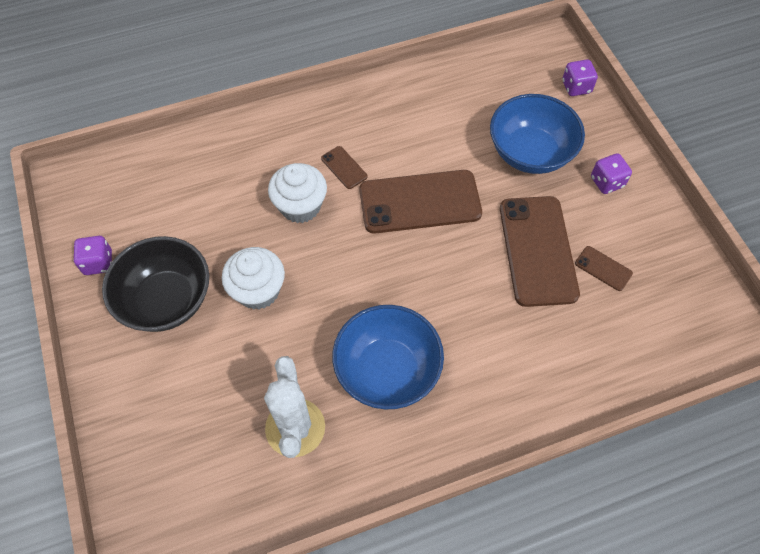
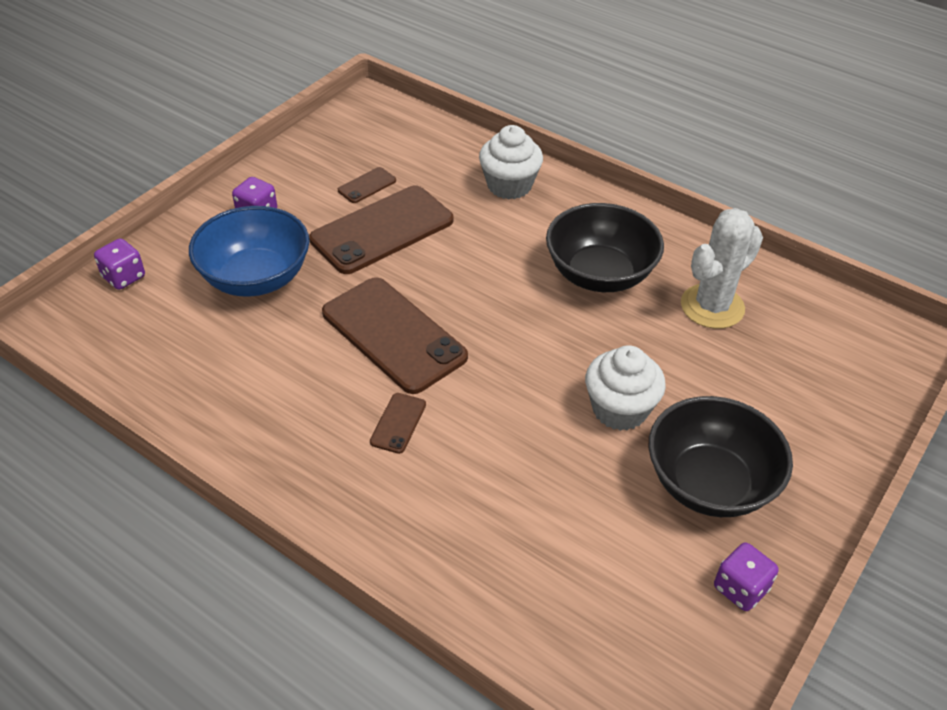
camera: 125 degrees left, 15 degrees down
(300, 206) = (486, 433): white cupcake -> white cupcake (509, 185)
(387, 370) = (599, 274): blue bowl -> black bowl
(603, 268) = (367, 185): brown phone -> brown phone turned 45 degrees clockwise

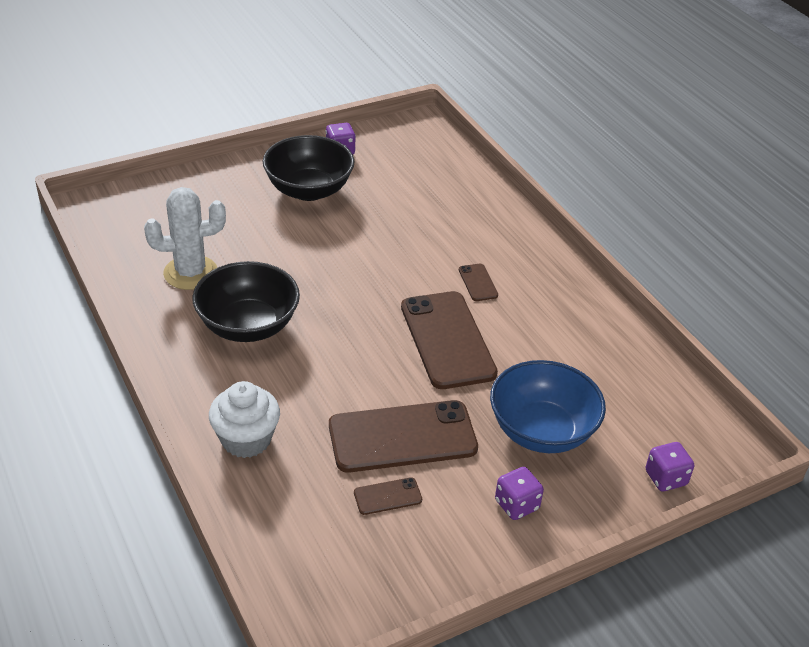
camera: 155 degrees left, 5 degrees down
(398, 423) = (478, 283): brown phone -> brown phone turned 60 degrees counterclockwise
(619, 409) = (324, 239): white cupcake -> none

